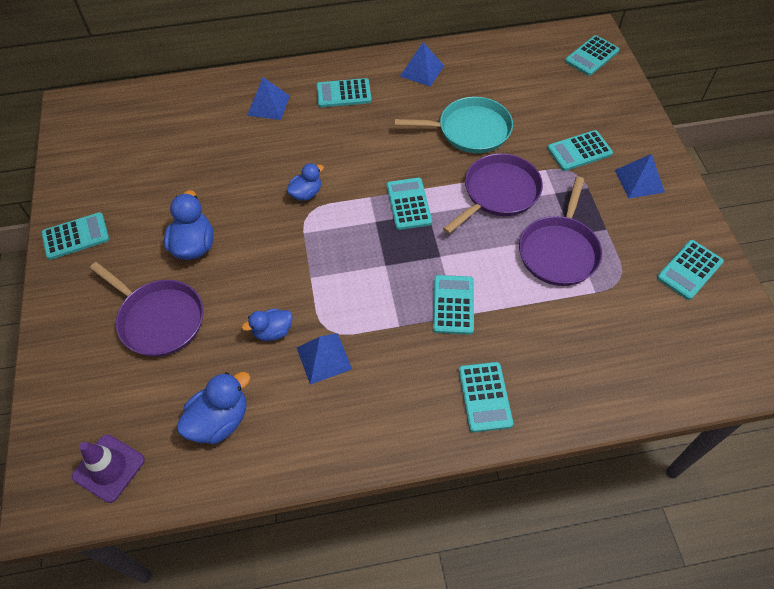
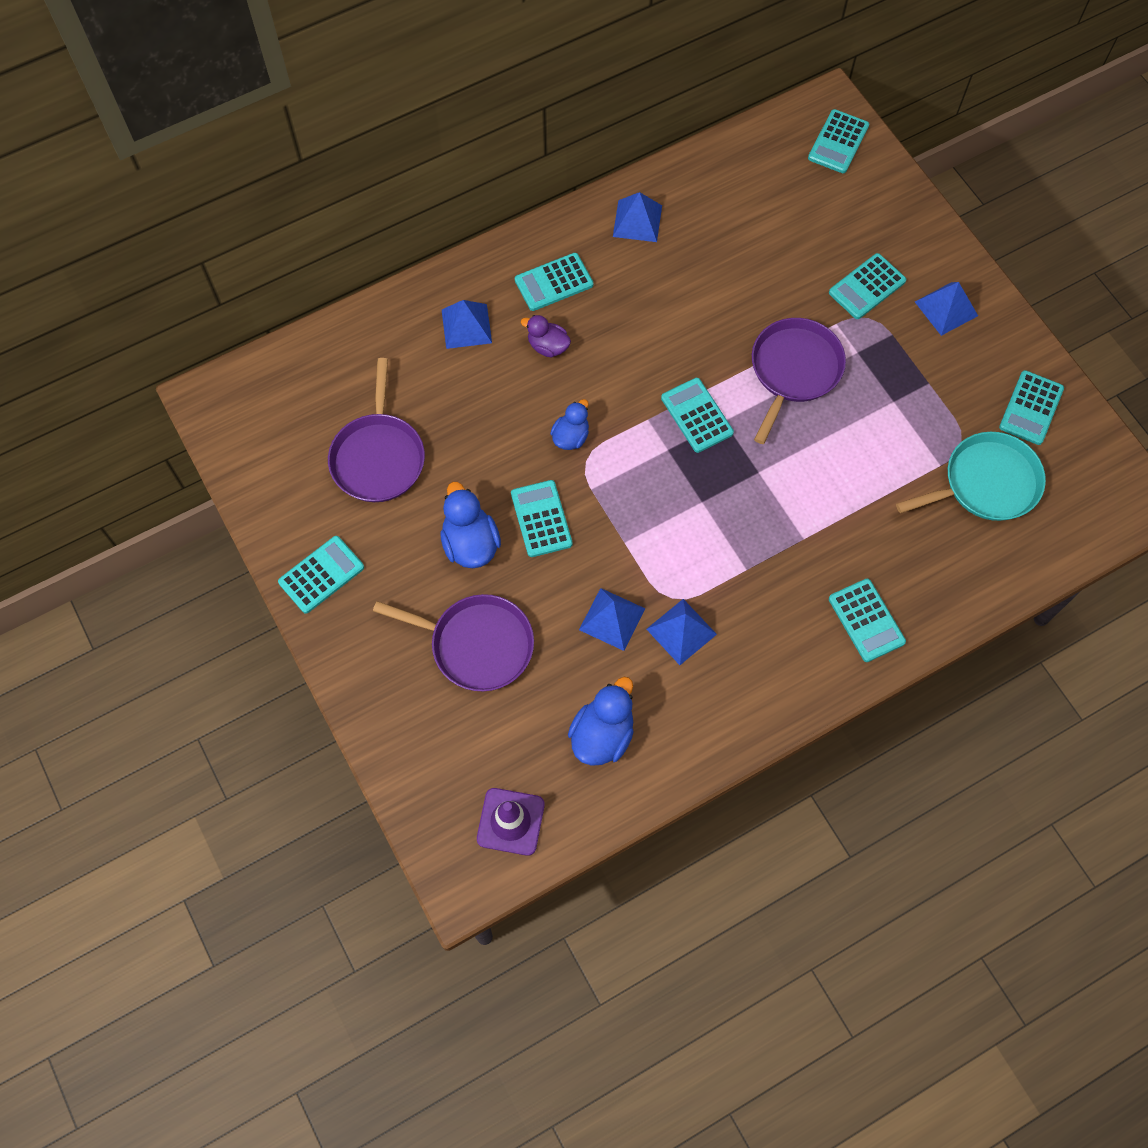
camera: 20 degrees left, 10 degrees up
(273, 331) = (612, 619): blue duck -> blue pyramid
(319, 131) = (548, 346): none -> purple duck
(453, 305) = (795, 527): turquoise calculator -> turquoise calculator (541, 519)
(470, 130) = (729, 293): turquoise pan -> turquoise pan (986, 483)
(559, 251) = (886, 426): purple pan -> purple pan (378, 457)

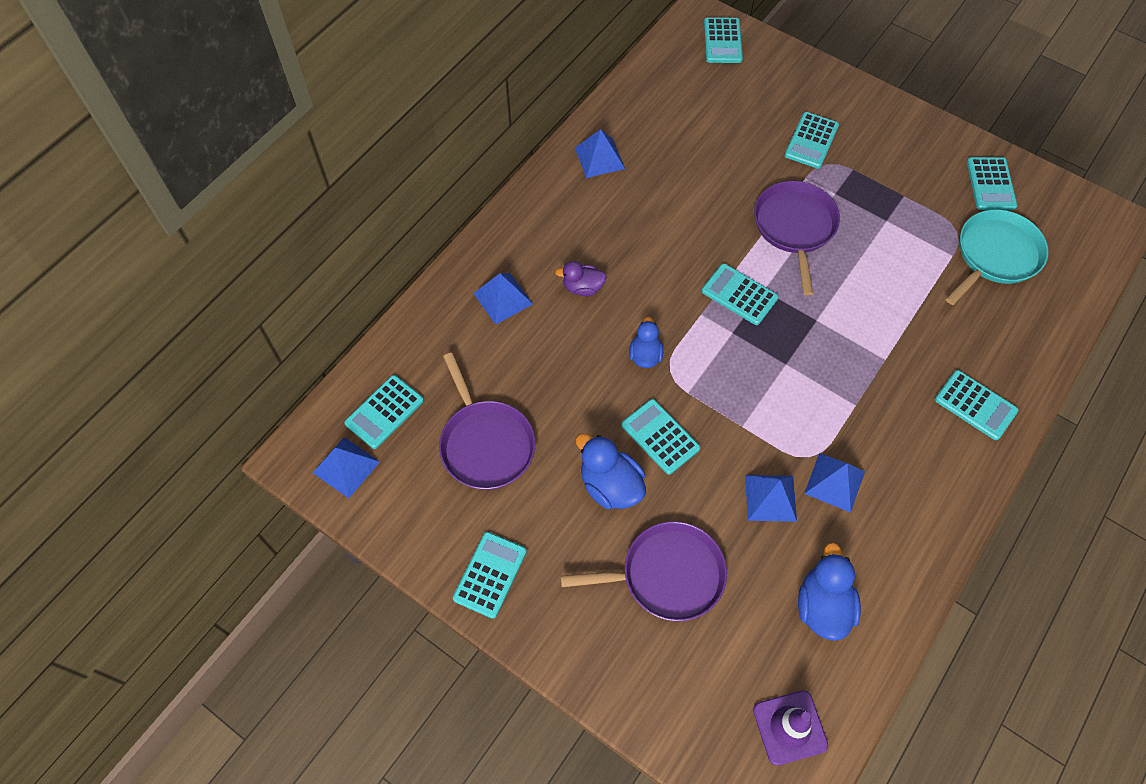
camera: 25 degrees left, 5 degrees down
(554, 282) = (558, 233): turquoise calculator -> turquoise calculator (384, 412)
(946, 308) = (880, 134): blue pyramid -> blue pyramid (346, 467)

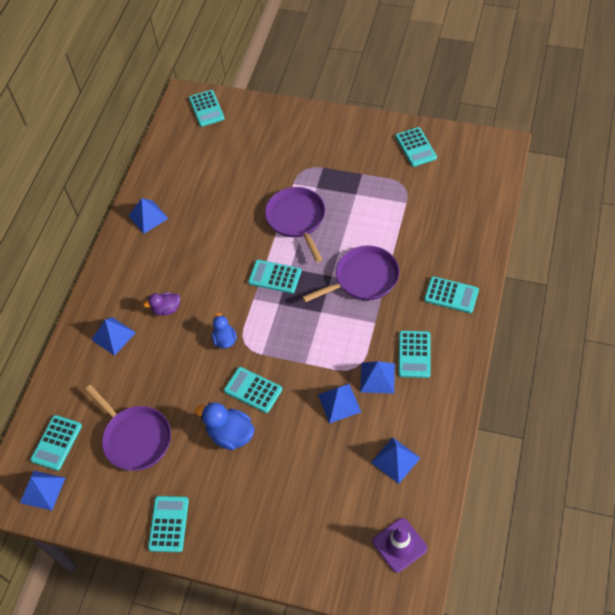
camera: 15 degrees left, 5 degrees down
(667, 575) = (287, 479): purple pan -> purple pan (363, 278)
(811, 141) = (289, 157): turquoise calculator -> turquoise calculator (414, 354)
(822, 606) = (395, 460): blue duck -> blue pyramid
(995, 255) = (433, 193): turquoise pan -> none

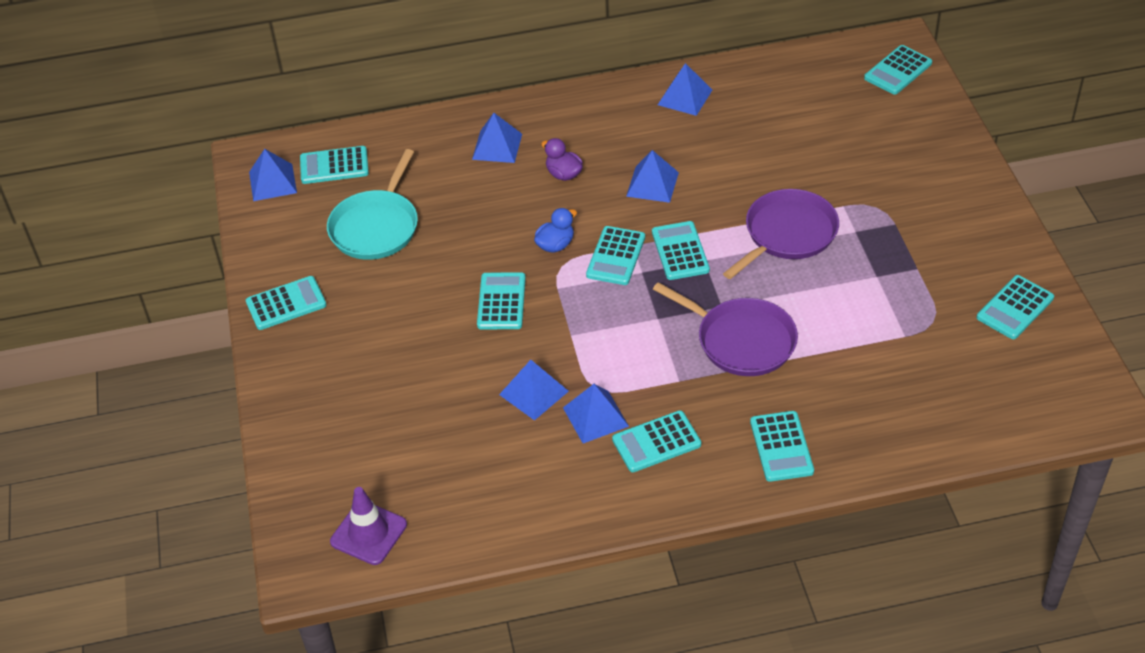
camera: 60 degrees right, 10 degrees down
(135, 438) = (376, 227): purple pan -> turquoise pan
(230, 434) = (429, 307): blue duck -> none
(256, 311) = (616, 256): none -> turquoise calculator
(395, 460) = (485, 483): blue pyramid -> blue pyramid (652, 184)

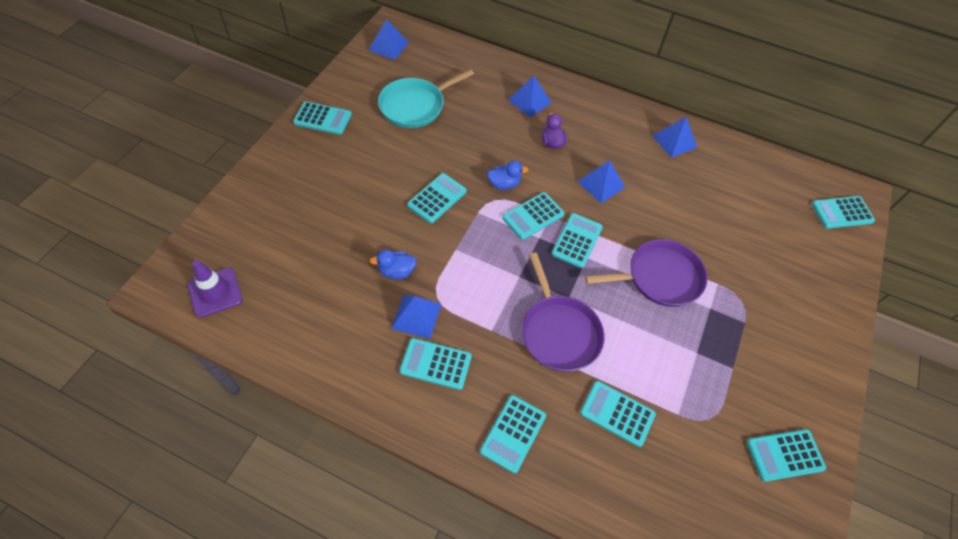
camera: 30 degrees right, 10 degrees up
(334, 166) = (429, 57): turquoise calculator -> turquoise calculator (617, 413)
(534, 393) = (396, 271): blue pyramid -> blue duck

